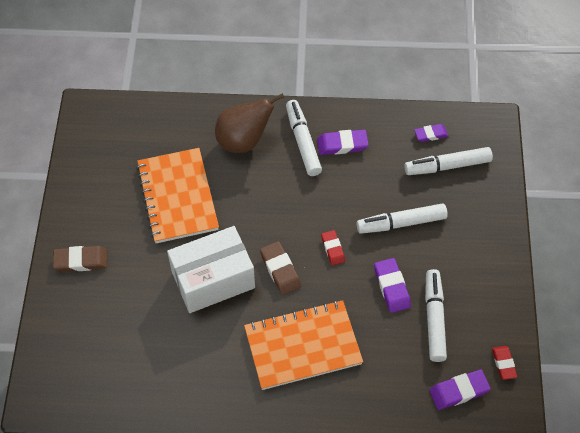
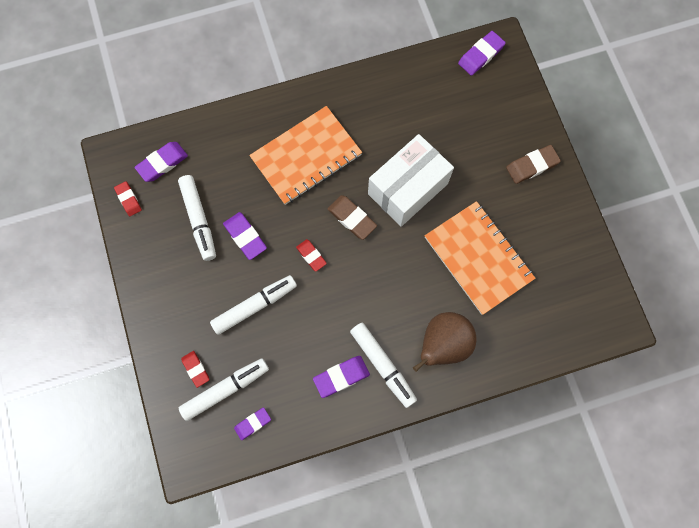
camera: 160 degrees right, 15 degrees up
(66, 394) = (481, 55): none -> purple eraser
(470, 189) = (196, 369): none -> red eraser

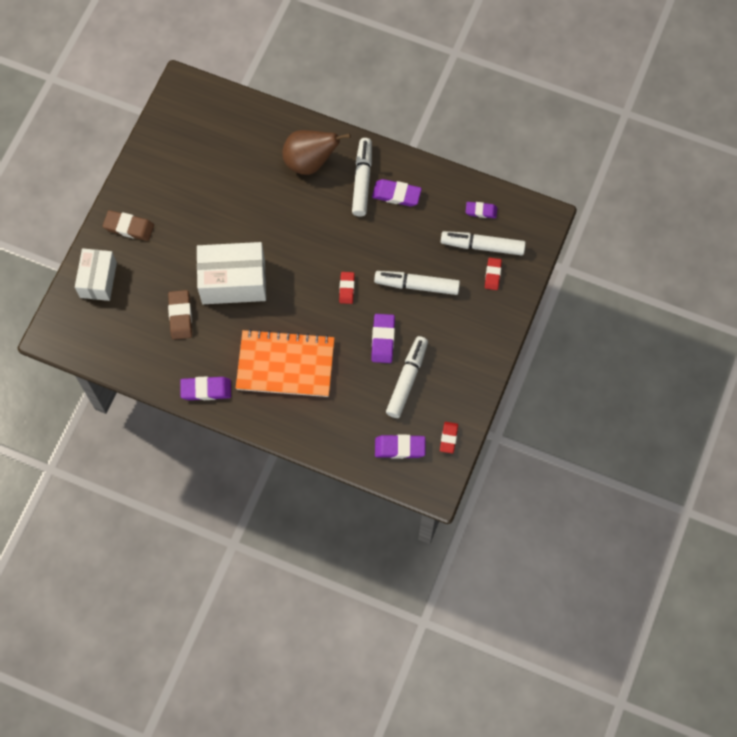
camera: 140 degrees left, 5 degrees down
(352, 218) = (293, 292): brown eraser -> brown eraser (180, 316)
(478, 258) = (231, 196): orange notebook -> none
(481, 55) = (77, 338): purple eraser -> purple eraser (206, 390)
(511, 107) = (98, 280): none -> white box

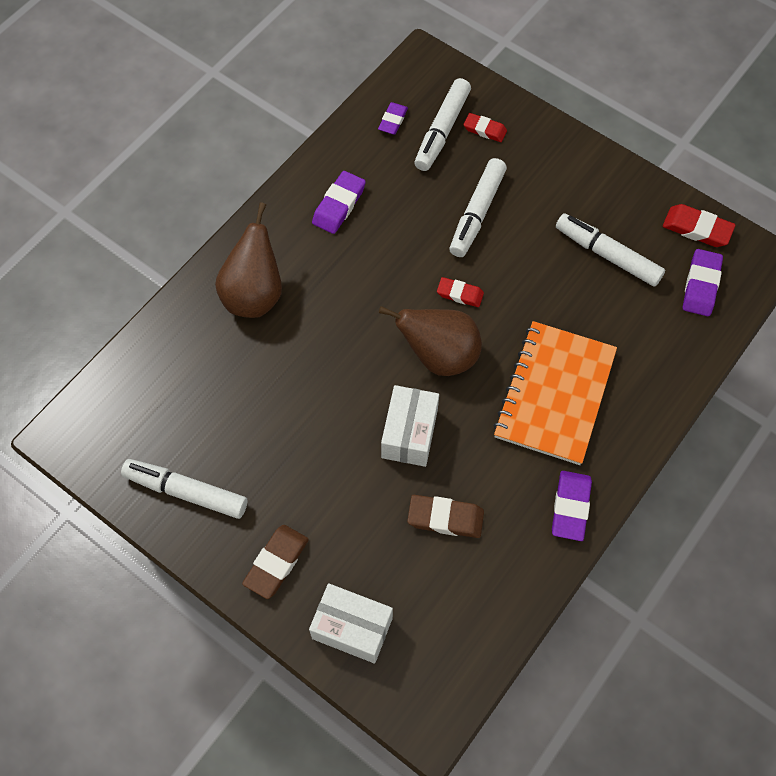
camera: 75 degrees left, 5 degrees down
(233, 281) = (409, 433): white box -> white box, size x0.66
(295, 286) = (439, 356): none -> brown pear
(362, 180) = (304, 239): white marker -> white marker (186, 492)
(383, 340) = (545, 269): purple eraser -> none
(448, 438) = (697, 229): red eraser -> red eraser, size x1.50

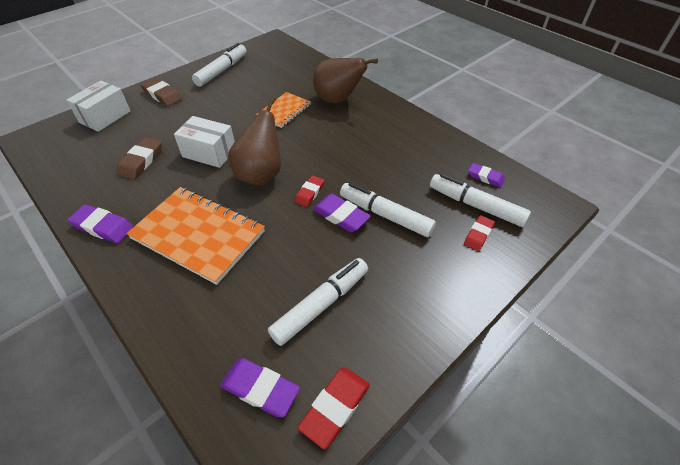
camera: 100 degrees right, 15 degrees down
(294, 362) = (284, 111): none -> orange notebook
(339, 205) = (403, 140): purple eraser -> purple eraser (341, 216)

